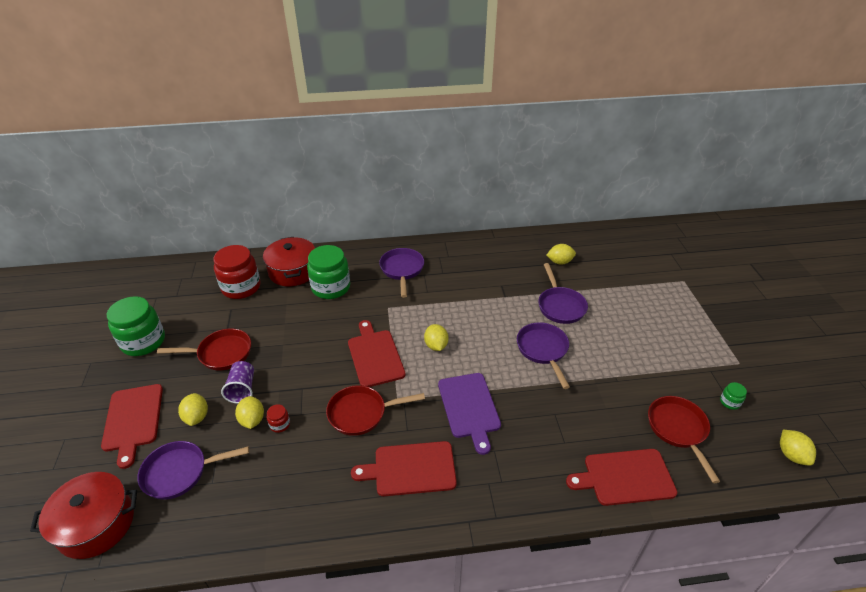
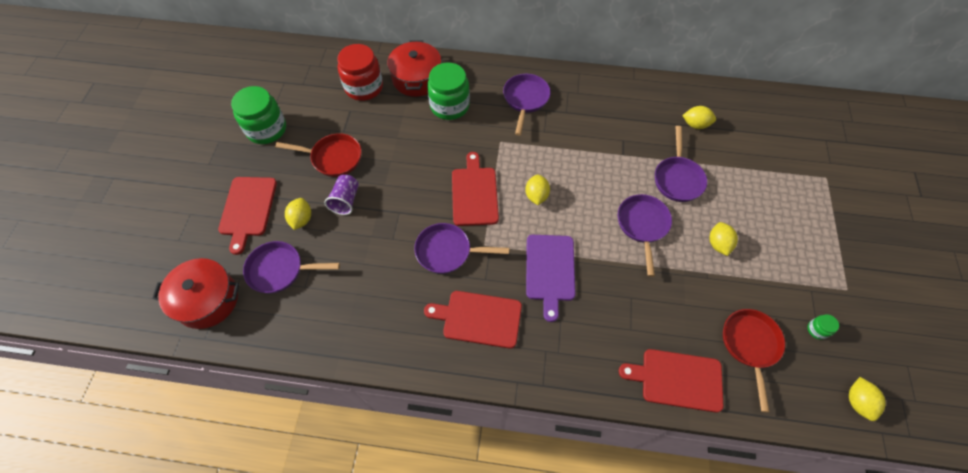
camera: 15 degrees right, 20 degrees up
(252, 420) = (349, 234): yellow lemon -> yellow lemon (718, 244)
(280, 424) = (372, 245): red jar -> none
(361, 413) = (447, 251): red pan -> purple pan

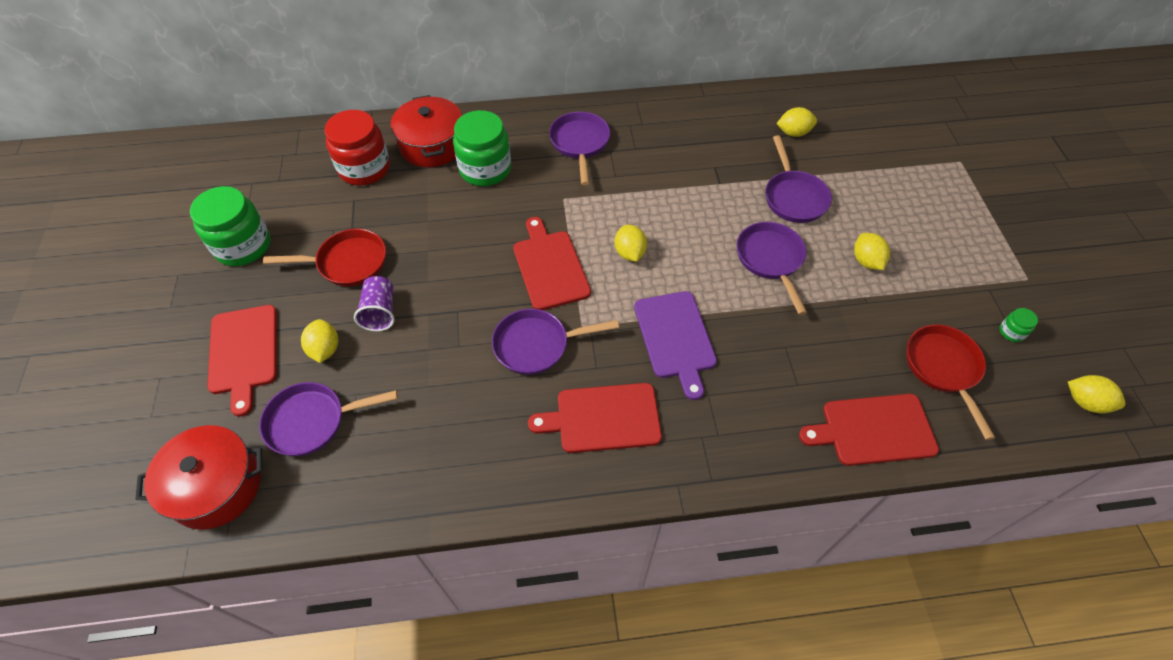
camera: 15 degrees left, 5 degrees down
(857, 402) = (1085, 402): yellow lemon -> yellow lemon turned 45 degrees counterclockwise

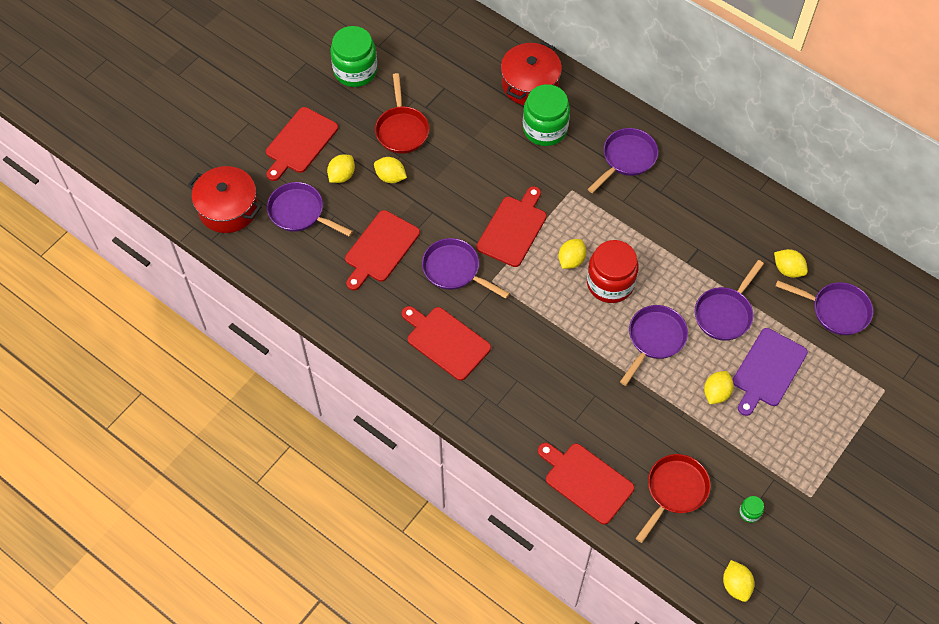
camera: 45 degrees right, 5 degrees up
(347, 263) = (402, 130): red pan -> red pan turned 45 degrees clockwise
(364, 168) = (471, 69): red jar -> red jar (610, 283)
(380, 312) = (390, 177): purple cup -> yellow lemon
(440, 386) = (380, 249): none -> red cutting board
(675, 338) = (536, 334): purple cutting board -> purple cutting board (767, 370)
(859, 135) = (836, 310): none -> purple pan

